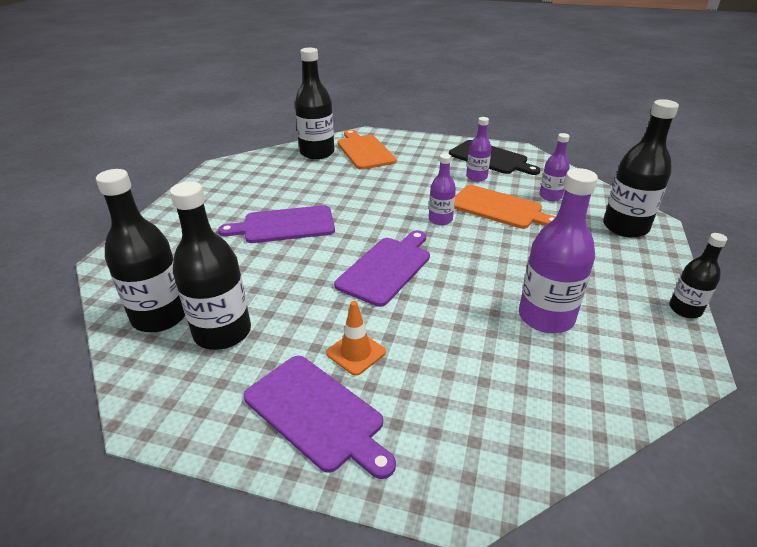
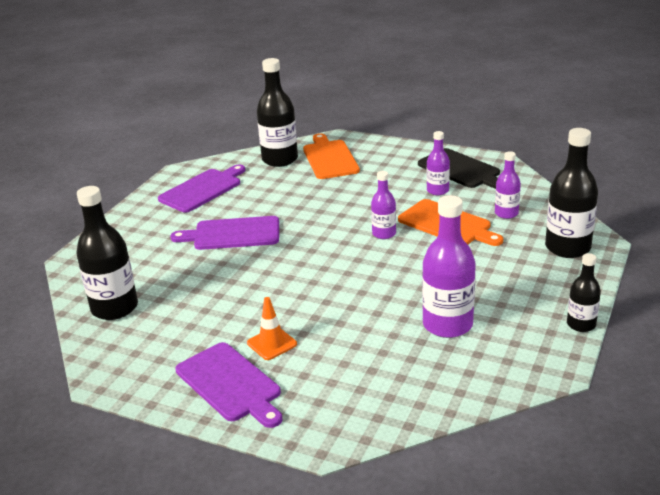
camera: 10 degrees right, 5 degrees down
(222, 332) = (164, 323): black bottle -> none
(386, 268) = (318, 277): purple cutting board -> purple cutting board (203, 189)

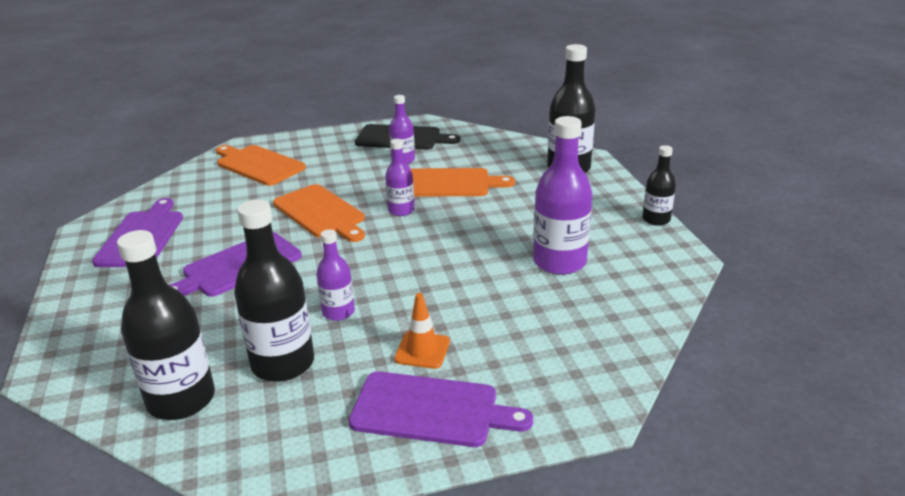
camera: 40 degrees left, 0 degrees up
(280, 159) = (202, 181): black bottle -> black bottle (283, 363)
(326, 214) = (320, 213): none -> orange cutting board
(506, 213) = (486, 159): purple bottle -> purple bottle (338, 312)

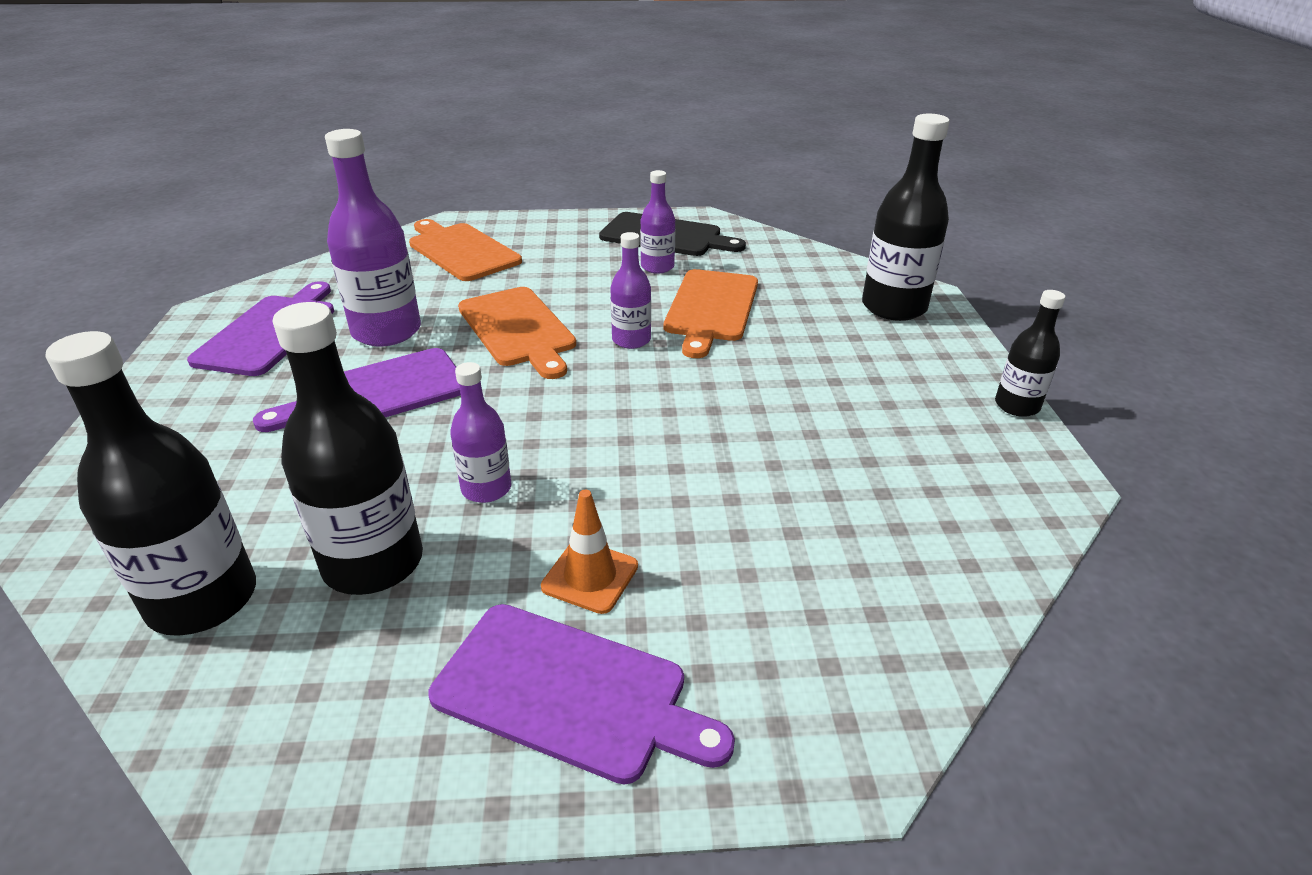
camera: 10 degrees right, 5 degrees up
(448, 183) = (711, 308): orange cutting board -> orange cutting board turned 90 degrees clockwise
(559, 262) = (847, 456): purple bottle -> purple bottle (386, 331)

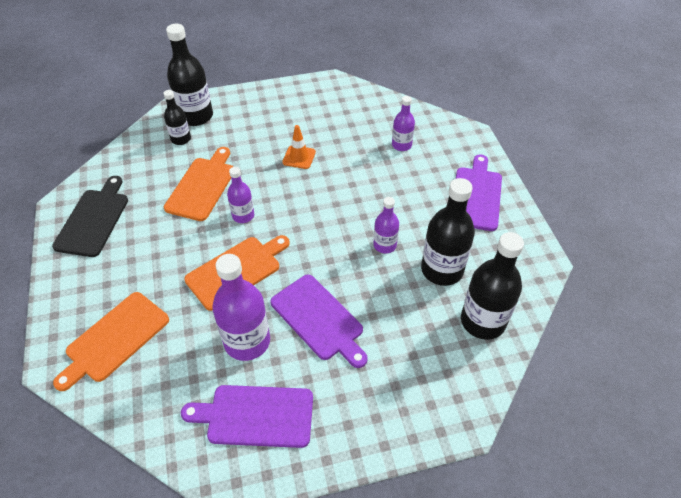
camera: 100 degrees left, 15 degrees up
(590, 576) = (424, 200): orange traffic cone -> orange traffic cone (299, 157)
(657, 267) = (145, 217): purple bottle -> purple bottle (401, 145)
(711, 308) = (202, 186): orange cutting board -> orange cutting board turned 75 degrees counterclockwise
(1016, 406) = (283, 85): black bottle -> black bottle (181, 139)

